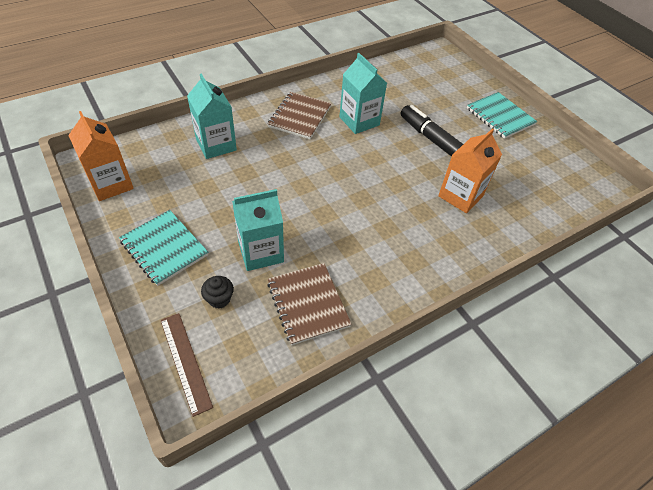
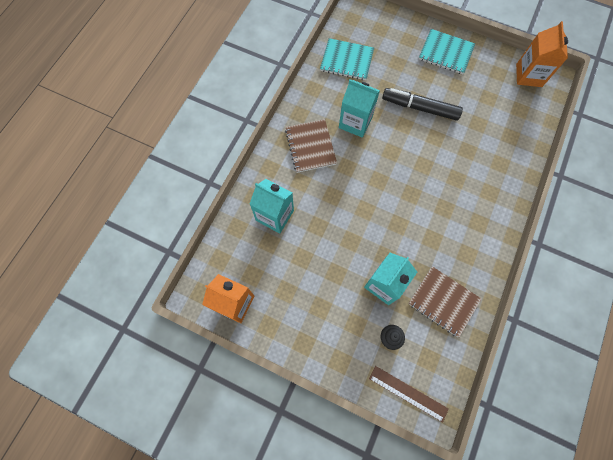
camera: 30 degrees left, 20 degrees up
(164, 248) = (321, 327): turquoise notebook -> turquoise notebook (347, 60)
(460, 196) = (470, 148): orange carton -> orange carton (529, 75)

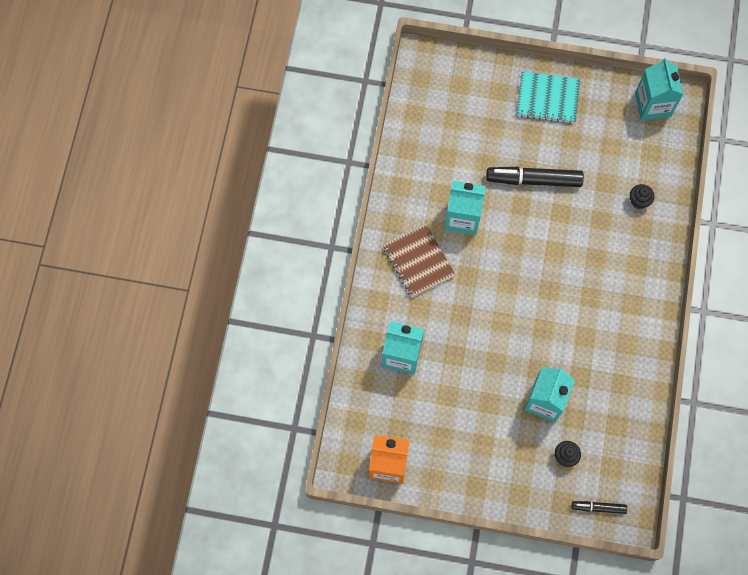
camera: 15 degrees left, 0 degrees up
(347, 60) = (430, 138): turquoise notebook -> none
(408, 393) = (598, 507): brown ruler -> black marker
(443, 301) = (613, 402): brown notebook -> none
(502, 143) = (639, 201): none -> black cupcake
(529, 75) = (652, 105): orange carton -> turquoise carton

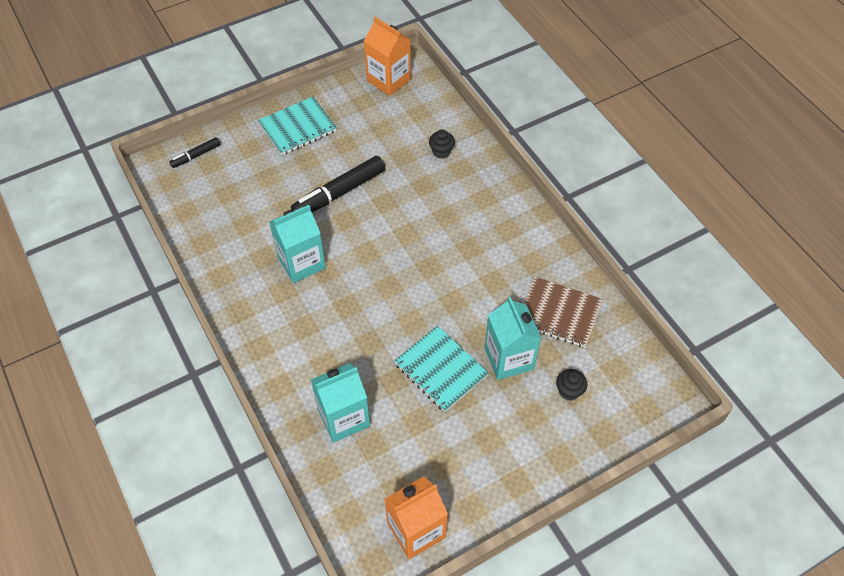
camera: 40 degrees left, 15 degrees down
(418, 261) = (291, 326): brown notebook -> brown notebook (559, 313)
(492, 372) = (441, 369): none -> turquoise notebook
(598, 507) = (637, 412): black marker -> black marker (196, 156)
(652, 105) = (388, 80): turquoise carton -> orange carton

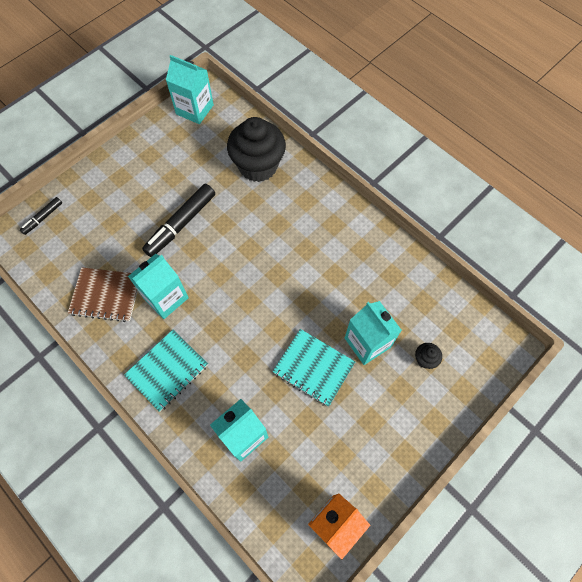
camera: 15 degrees left, 10 degrees up
(298, 127) = (127, 171): turquoise notebook -> turquoise notebook (167, 370)
(388, 80) = (194, 109): orange carton -> turquoise carton
(441, 152) = (258, 166): black cupcake -> black cupcake, size x2.48
(559, 313) = (397, 291): brown notebook -> brown notebook (106, 295)

